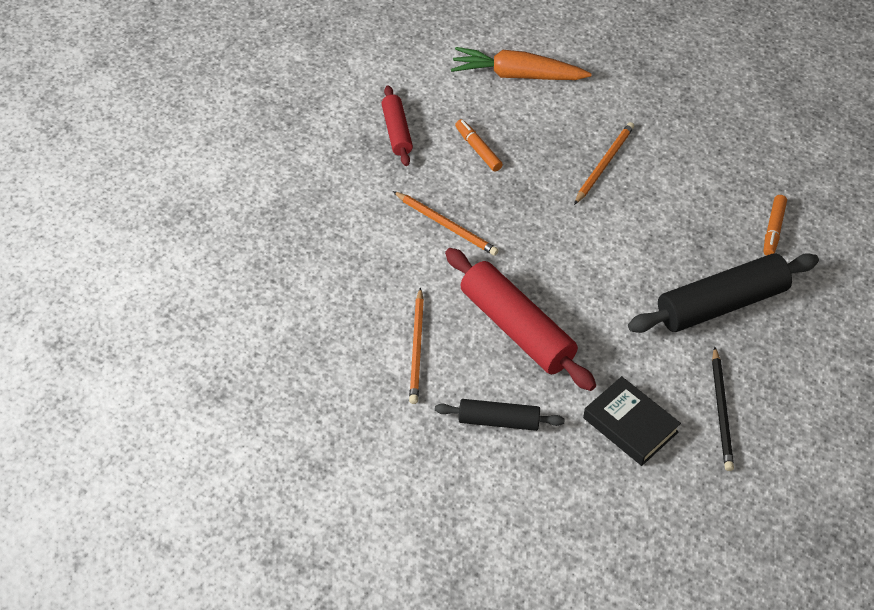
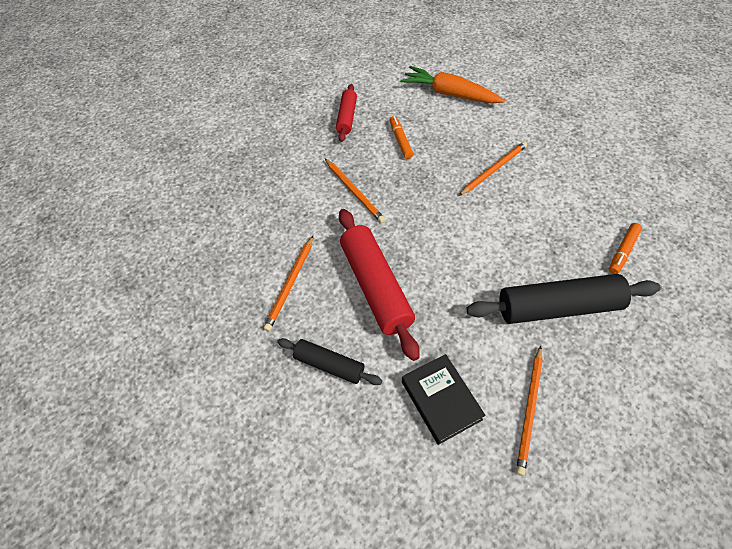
camera: 20 degrees right, 5 degrees up
(721, 411) = (529, 410): black pencil -> orange pencil

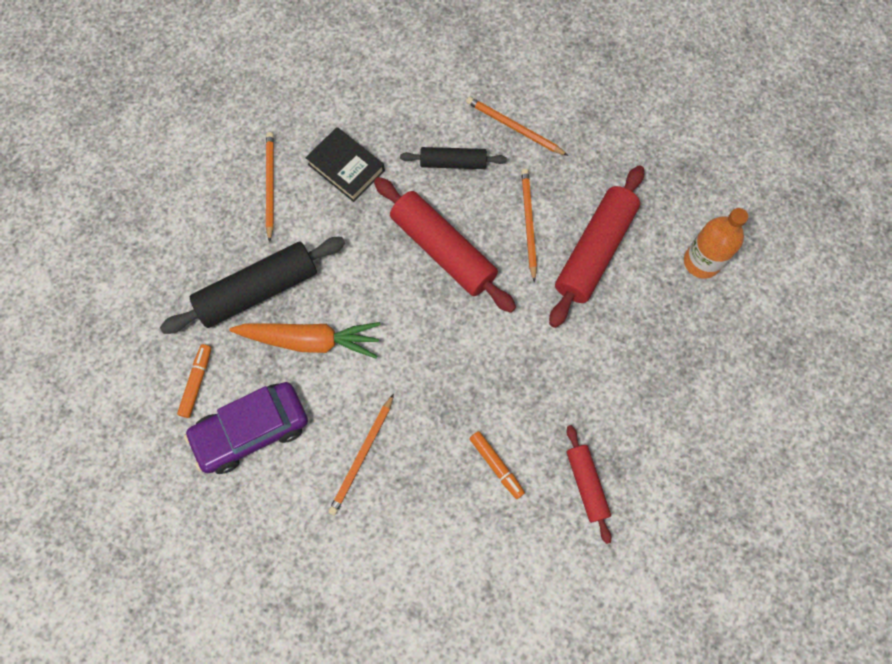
camera: 155 degrees right, 15 degrees up
(177, 212) = (701, 262): none -> orange bottle
(251, 245) = (594, 251): none -> red rolling pin
(354, 192) = (518, 360): orange pencil -> orange pencil (514, 127)
(450, 94) = (461, 589): orange carrot -> orange carrot (310, 340)
(577, 206) = (251, 430): none -> purple car

